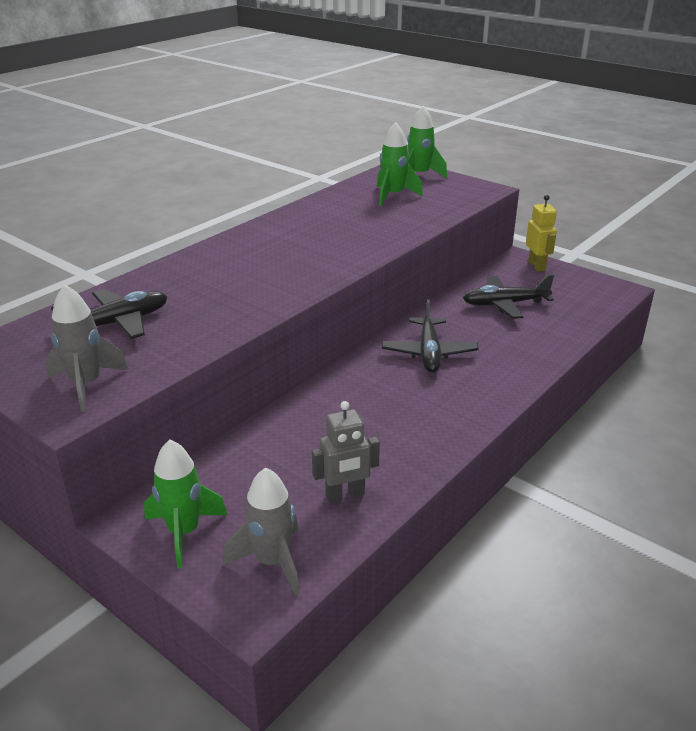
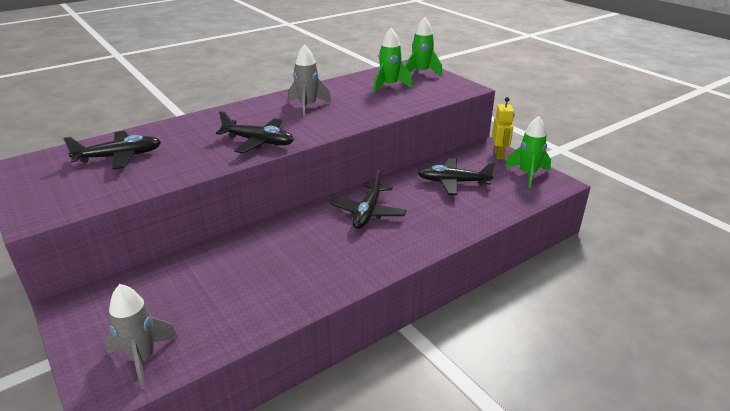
camera: 15 degrees right, 0 degrees up
(86, 385) = (63, 199): grey rocket -> grey rocket (308, 106)
(184, 532) = (98, 321): green rocket -> green rocket (528, 174)
(285, 282) = (259, 142): none -> black plane
(345, 495) = (230, 315): grey robot -> none

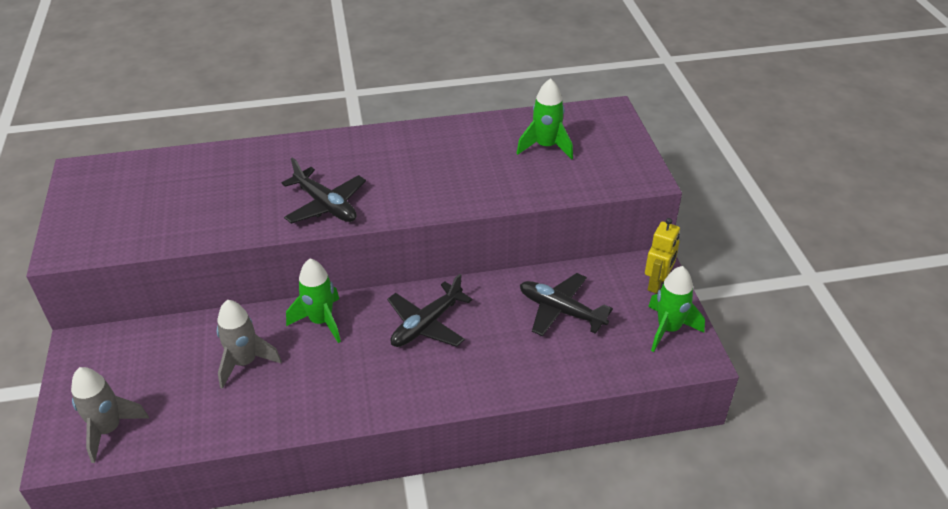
camera: 25 degrees right, 10 degrees up
(119, 157) = (178, 186): black plane -> none
(308, 106) = (419, 159): grey rocket -> grey rocket (245, 362)
(421, 73) = (608, 131): green rocket -> green rocket (321, 321)

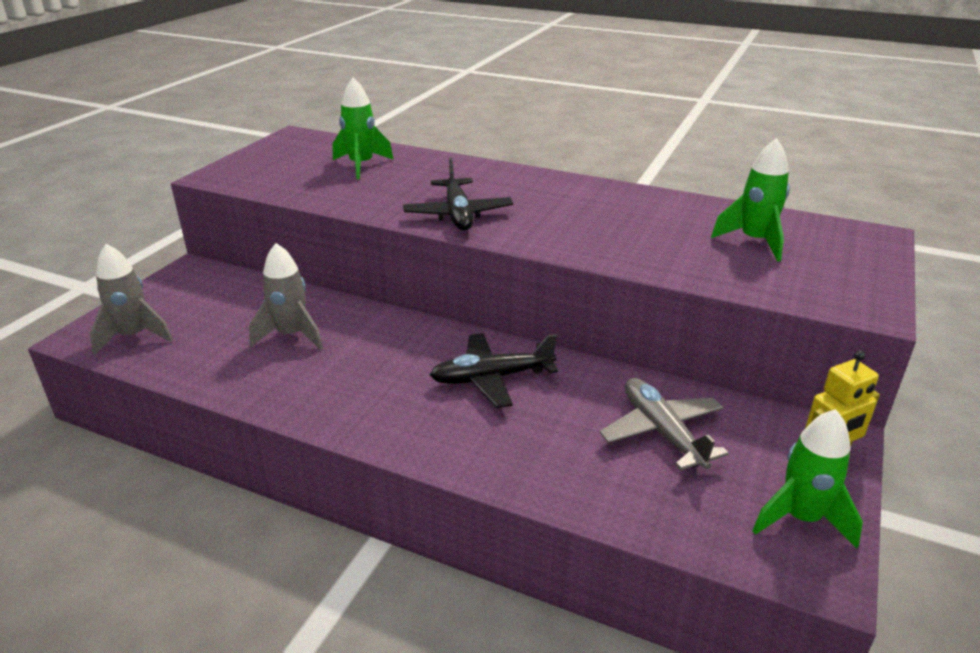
camera: 35 degrees right, 10 degrees down
(321, 321) = (393, 332): green rocket -> green rocket (361, 166)
(560, 311) = (662, 432): black plane -> grey plane

